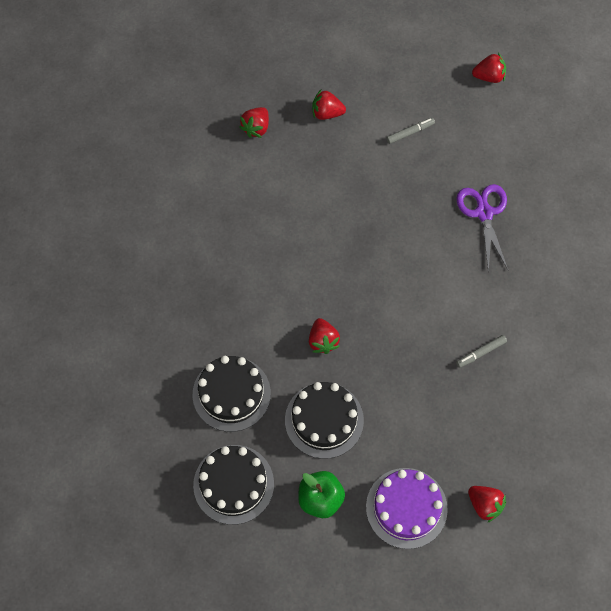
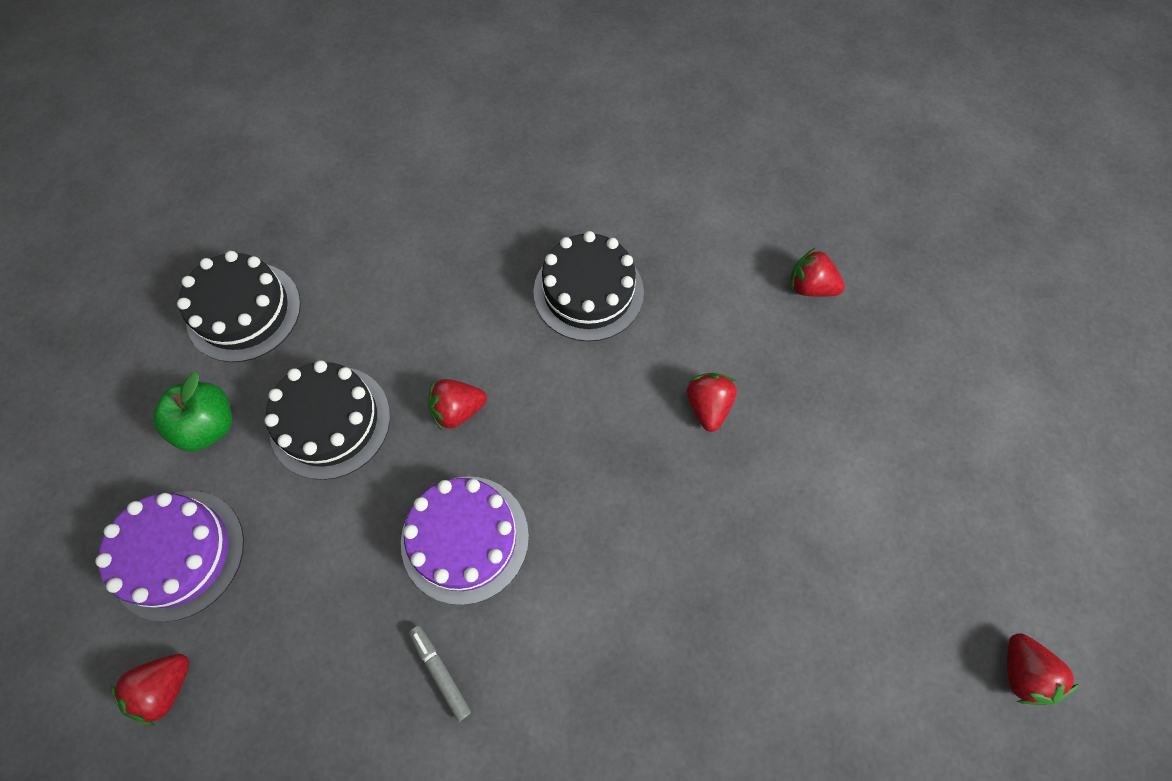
camera: 85 degrees right, 0 degrees up
(231, 394) = (376, 296): black cake -> black cake (588, 292)
(327, 113) = (862, 386): red strawberry -> red strawberry (707, 406)
(406, 338) = (465, 538): none -> purple cake
(410, 132) = (858, 524): grey marker -> none
(484, 213) = (718, 670): purple scissors -> none

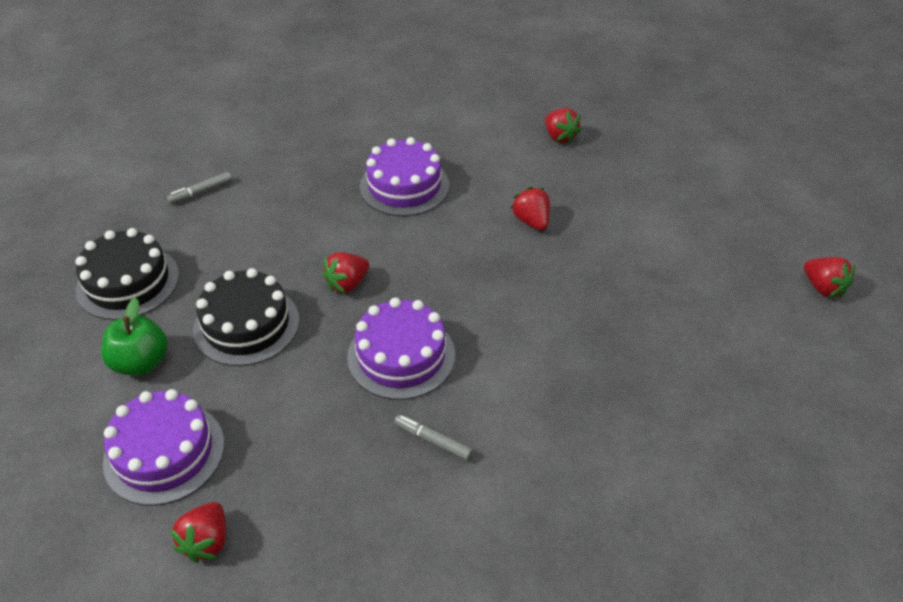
camera: 25 degrees left, 20 degrees down
(370, 214) = (201, 192): none -> grey marker
(588, 292) = (404, 186): black cake -> purple cake
(810, 287) = (559, 137): red strawberry -> red strawberry turned 120 degrees counterclockwise

